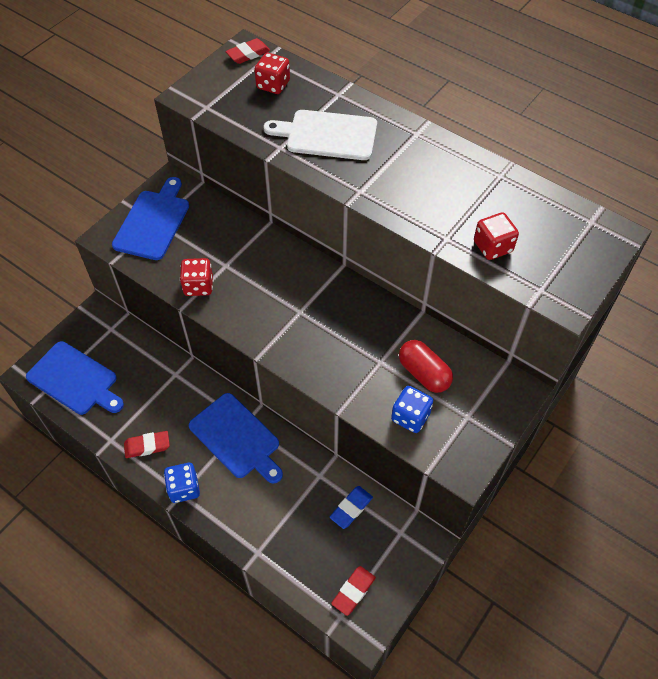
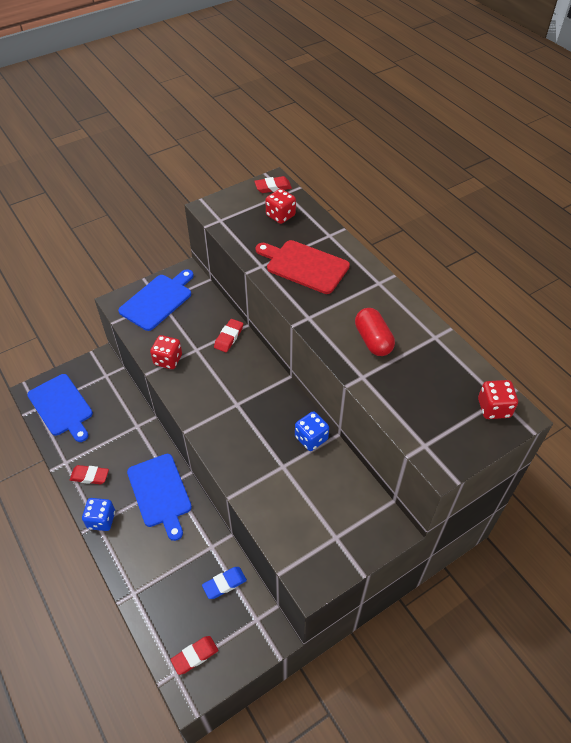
camera: 20 degrees right, 5 degrees down
(256, 241) = (229, 337): none -> red eraser
(327, 135) = (304, 266): white cutting board -> red cutting board
(410, 417) = (287, 521): blue dice -> blue dice (311, 438)
(424, 373) = (315, 488): red capsule -> red capsule (373, 340)
(492, 247) = (399, 395): red dice -> red dice (493, 408)

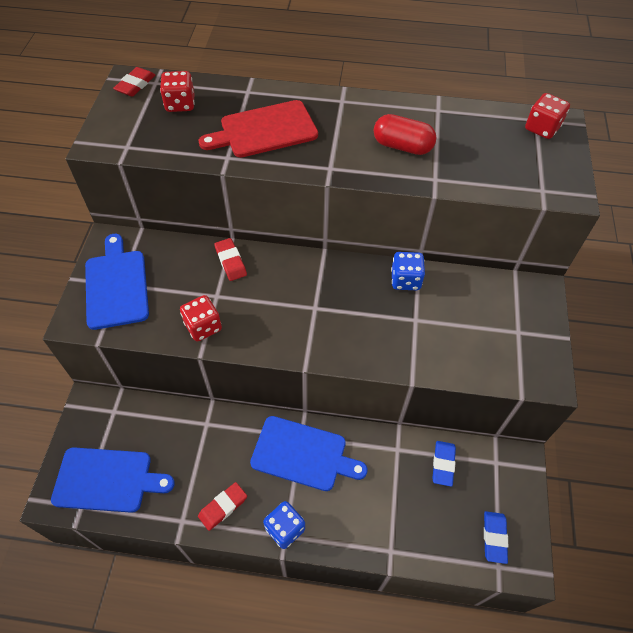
camera: 50 degrees left, 5 degrees up
(195, 656) = (494, 537): red eraser -> blue eraser

